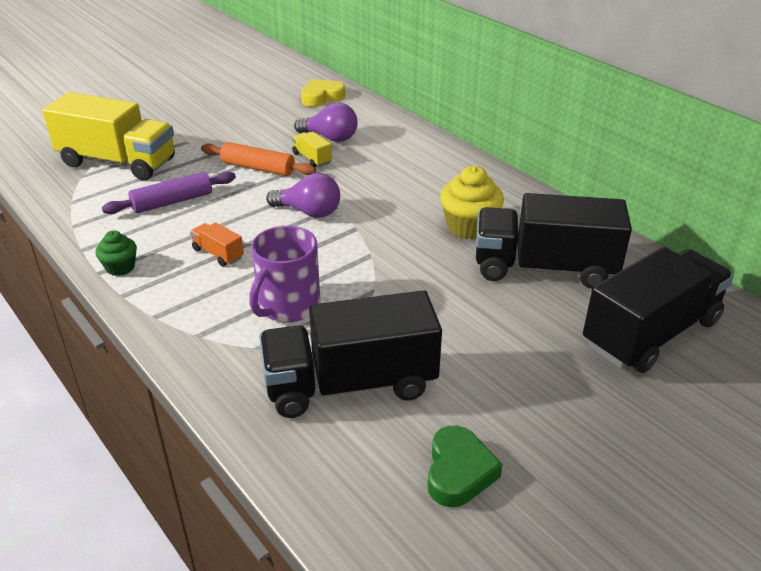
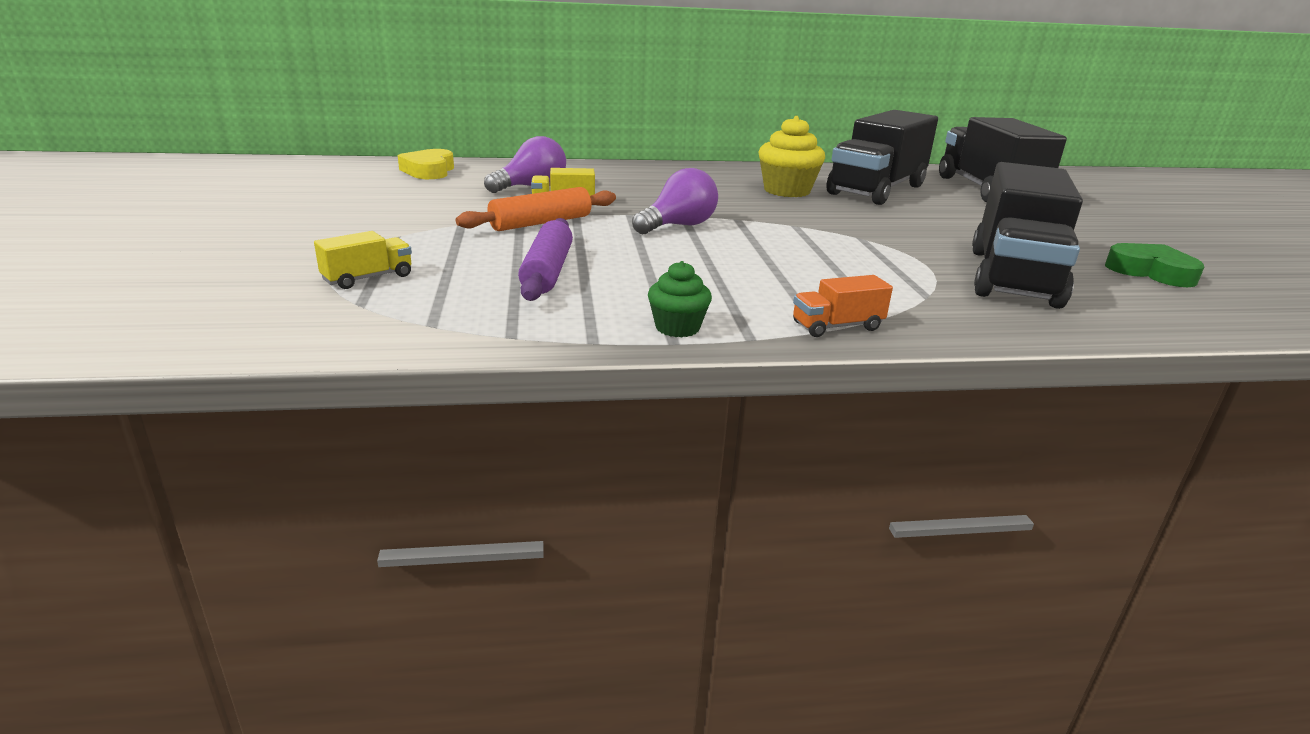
camera: 60 degrees left, 10 degrees down
(118, 162) = (368, 278): yellow truck -> yellow truck, size x0.41
(218, 254) = (713, 275): orange truck -> orange truck (837, 326)
(288, 306) = (857, 270): purple mug -> none

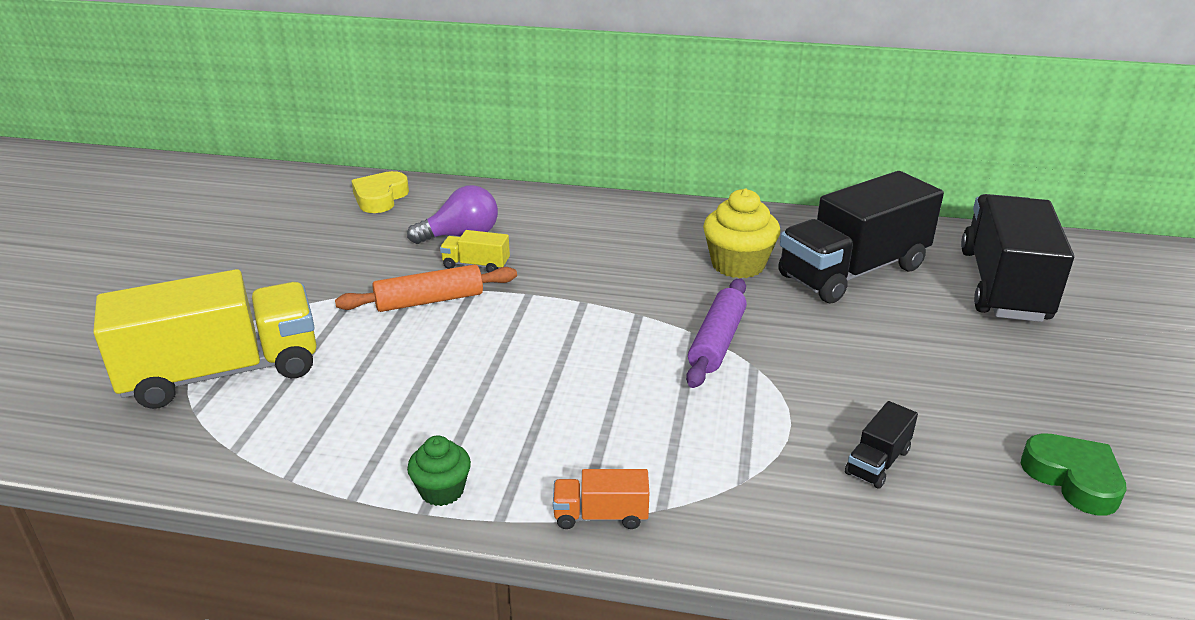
camera: 20 degrees right, 5 degrees up
(368, 278) = (223, 372): yellow truck -> yellow truck, size x2.42
(547, 272) = (382, 384): purple rolling pin -> purple rolling pin (717, 342)
(678, 226) = (565, 321): purple light bulb -> none
(1013, 277) = (877, 462): black truck -> black truck, size x0.41

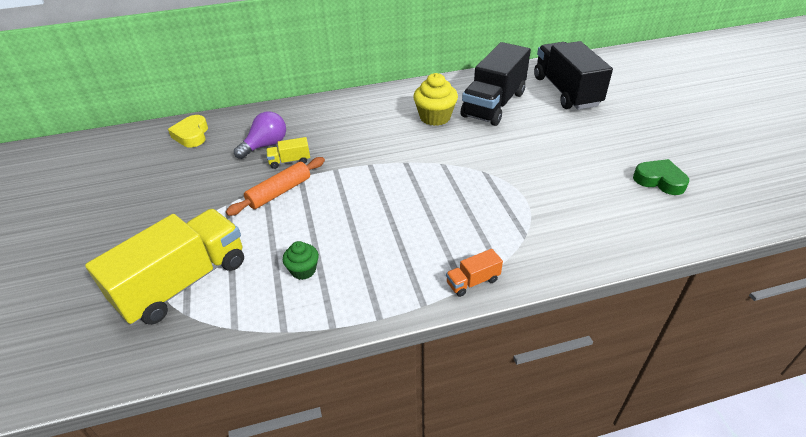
camera: 25 degrees left, 10 degrees up
(442, 490) = (380, 302): green cupcake -> green cupcake (303, 270)
(717, 342) = (457, 165): purple rolling pin -> none
(877, 462) = (577, 203): black truck -> none

